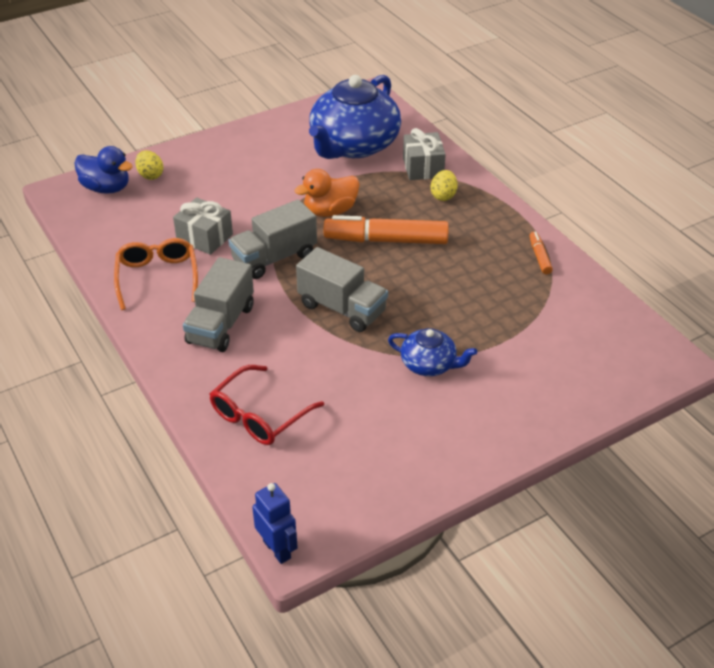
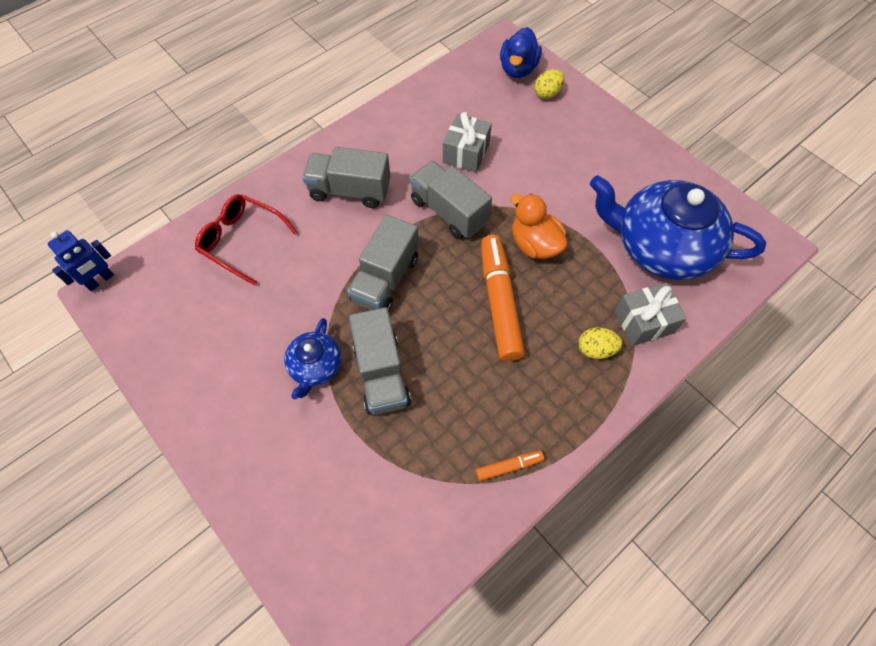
camera: 80 degrees right, 20 degrees up
(157, 277) = (404, 133): orange glasses -> none
(444, 321) = (381, 373): none -> grey truck

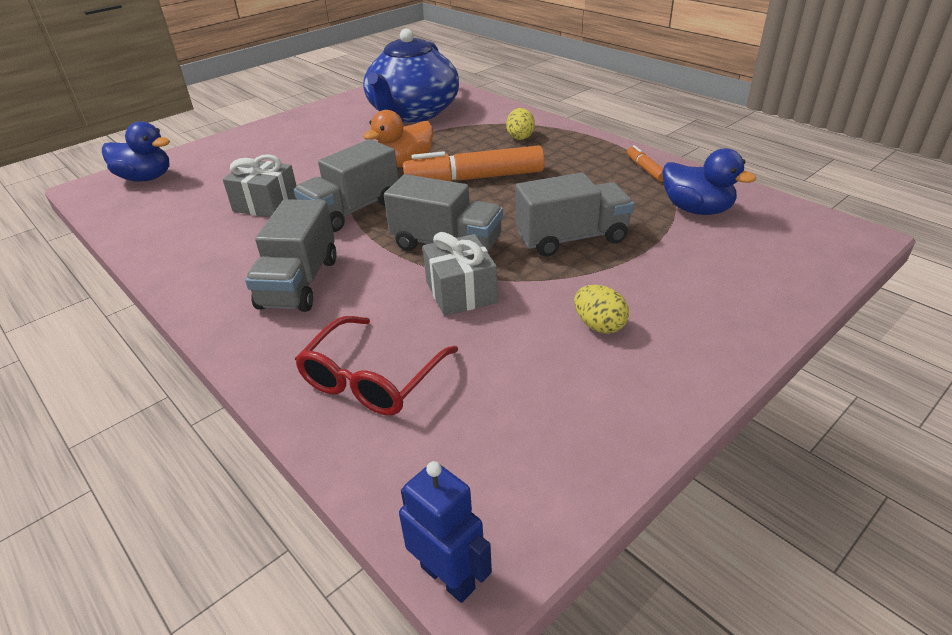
camera: 90 degrees left, 25 degrees down
(315, 366) = (575, 284): blue teapot -> none
(417, 495) = (696, 209): none -> blue duck
(547, 93) = (197, 161): yellow egg -> yellow egg (599, 325)
(644, 322) = (490, 120): grey gift -> grey gift (461, 292)

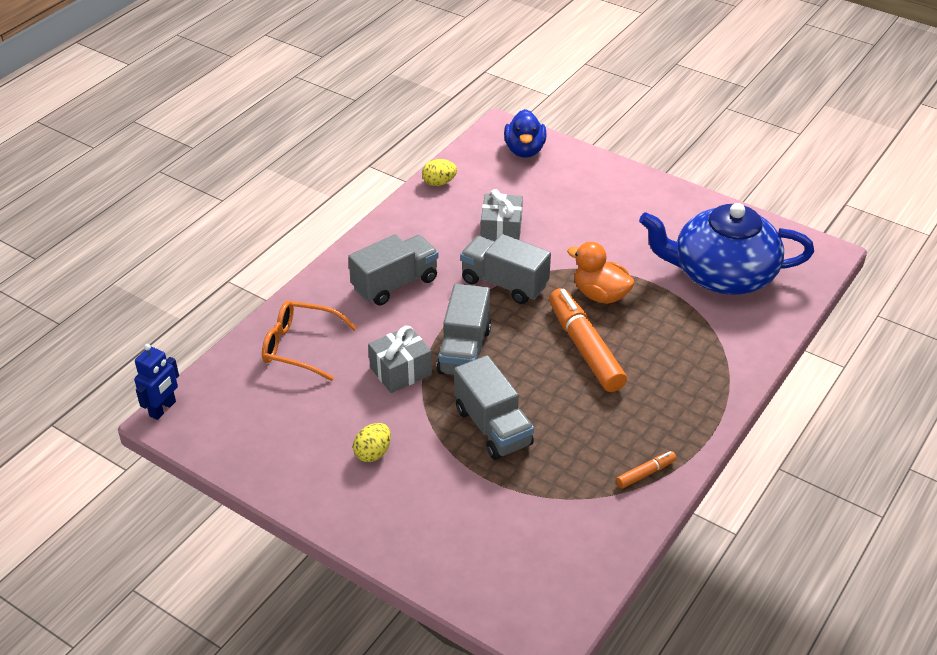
camera: 75 degrees right, 5 degrees up
(299, 283) = (395, 284): grey truck -> grey truck turned 150 degrees clockwise
(372, 379) = (300, 346): red glasses -> orange glasses
(520, 137) = (691, 367): yellow egg -> yellow egg (439, 183)
(696, 209) = (568, 514): blue duck -> none

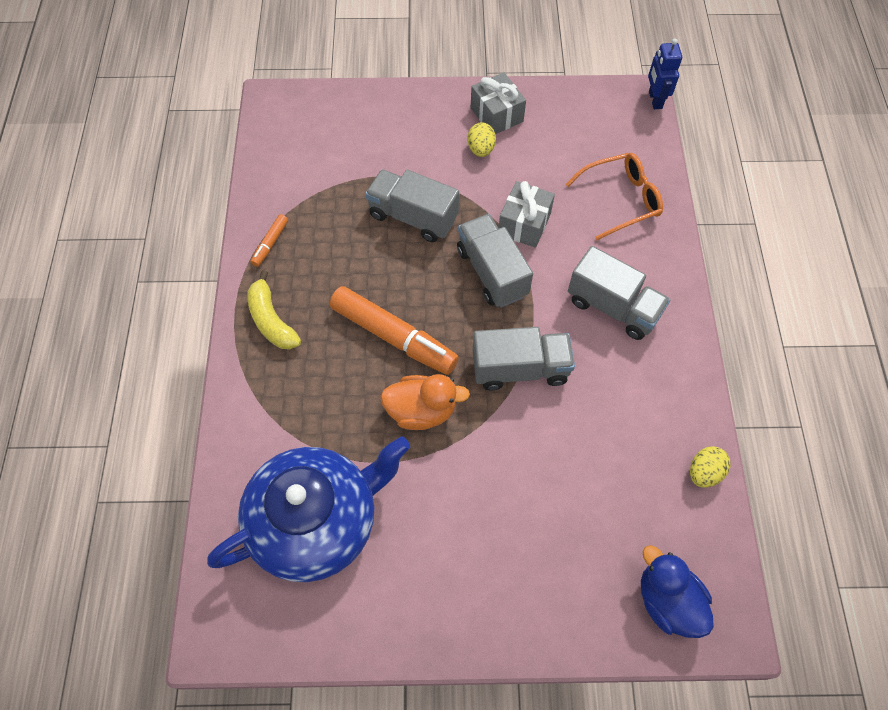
camera: 145 degrees right, 20 degrees up
(395, 284) = (613, 307): grey truck -> grey truck turned 75 degrees counterclockwise
(501, 231) = (579, 439): grey gift -> grey gift (496, 115)
(682, 409) = (271, 320): none -> yellow banana

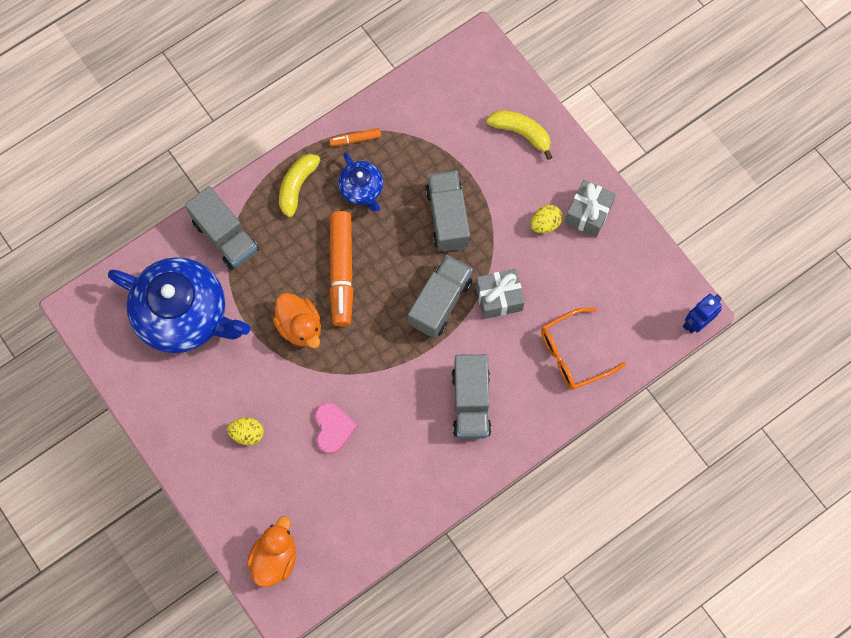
camera: 55 degrees right, 10 degrees up
(324, 268) = (361, 189): none -> blue teapot
(381, 117) = (521, 133): none -> yellow banana
(520, 369) = (375, 370): grey truck -> grey truck (225, 237)
(555, 447) = (333, 428): none -> pink heart
(621, 200) = (573, 354): orange glasses -> orange glasses turned 120 degrees clockwise
(667, 601) = (275, 558): blue duck -> orange duck
(704, 472) = (381, 535): yellow egg -> yellow egg (247, 433)

